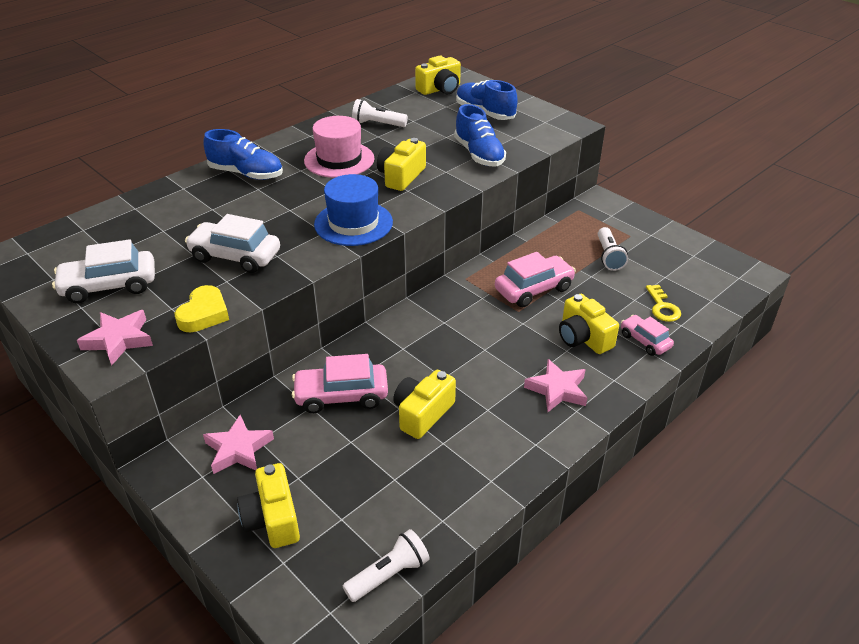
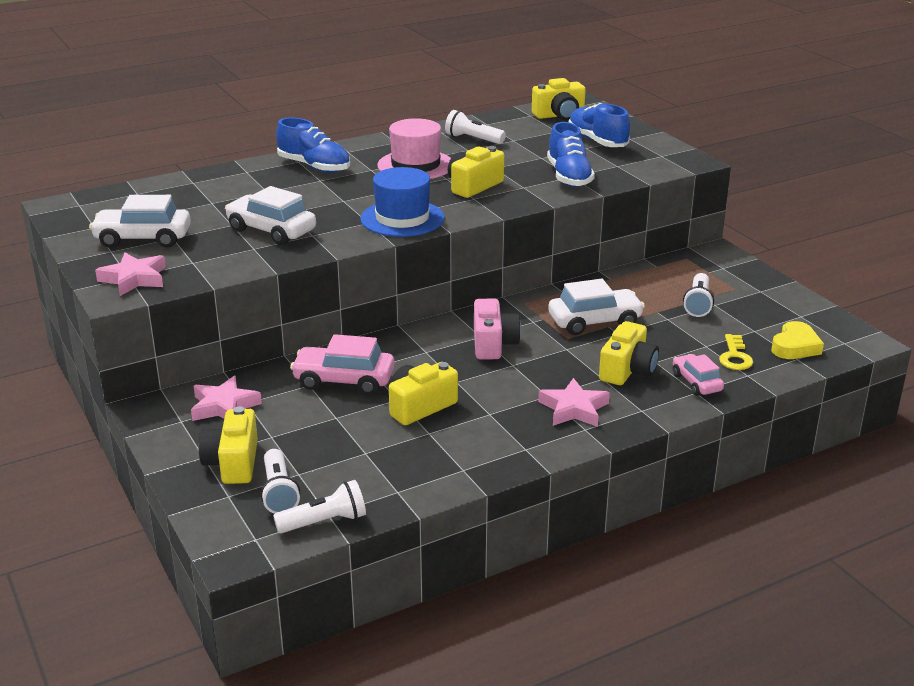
camera: 15 degrees right, 10 degrees down
(204, 314) = (220, 270): yellow heart -> yellow heart (795, 346)
(331, 547) = (279, 492): none -> white flashlight
(458, 329) = (493, 344): none -> pink camera
(534, 289) = (595, 322): pink car -> white car
(583, 338) = (627, 370): yellow camera -> yellow camera turned 135 degrees counterclockwise

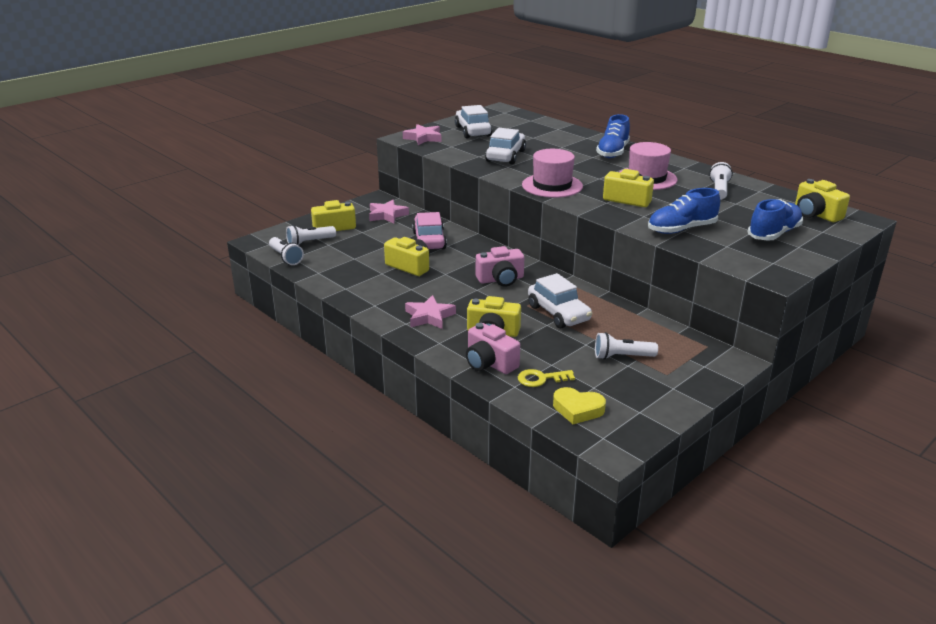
camera: 75 degrees right, 0 degrees up
(402, 218) = (552, 185): blue hat -> pink hat
(696, 382) = (489, 363): pink car -> pink camera

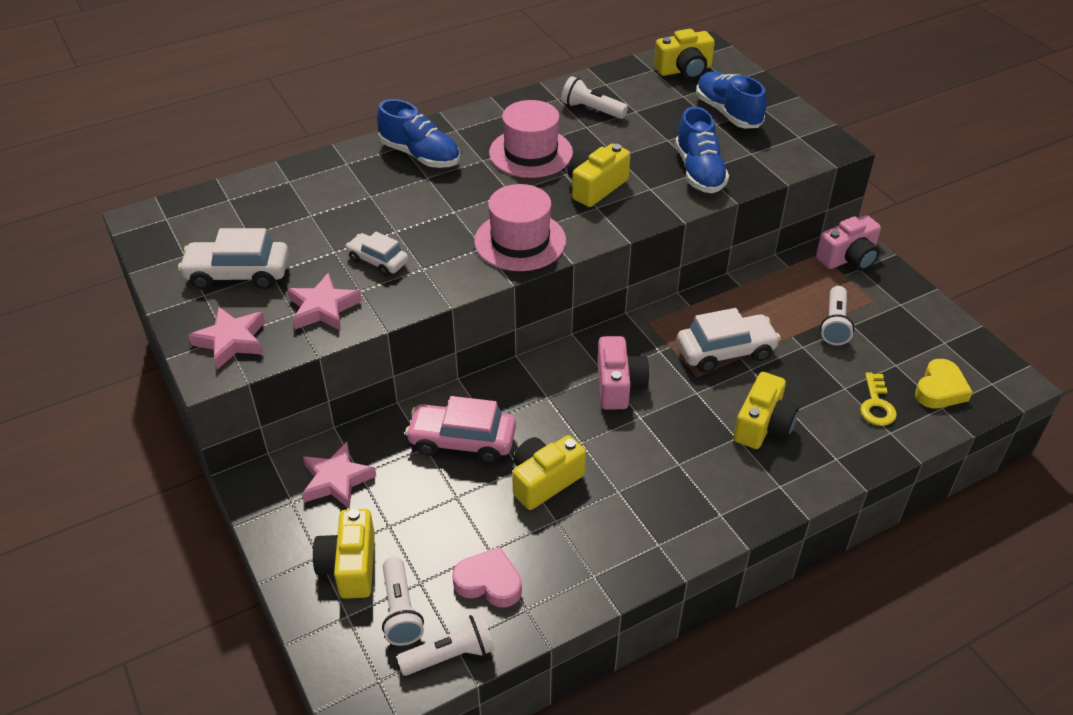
camera: 75 degrees left, 15 degrees up
(333, 261) = (489, 582): none -> pink heart
(429, 316) = (708, 484): pink star -> pink star (323, 308)
(489, 363) = (837, 444): pink camera -> pink camera (848, 258)
(505, 156) = (378, 261): white car -> white car, size x0.62

